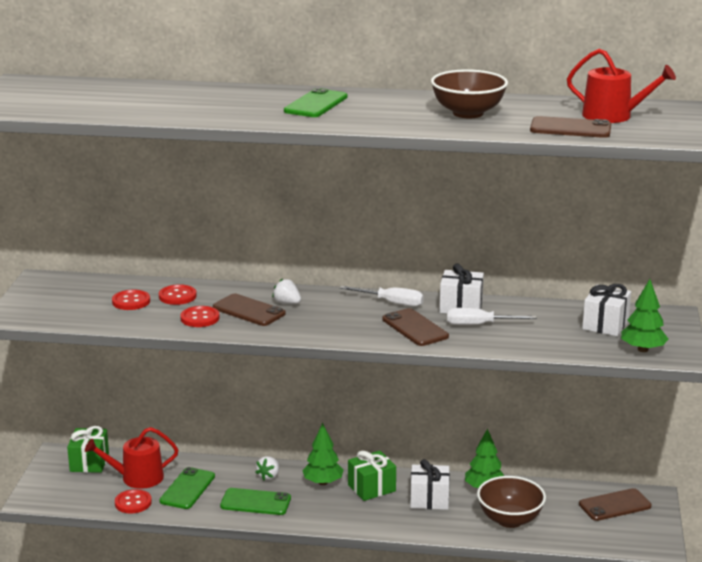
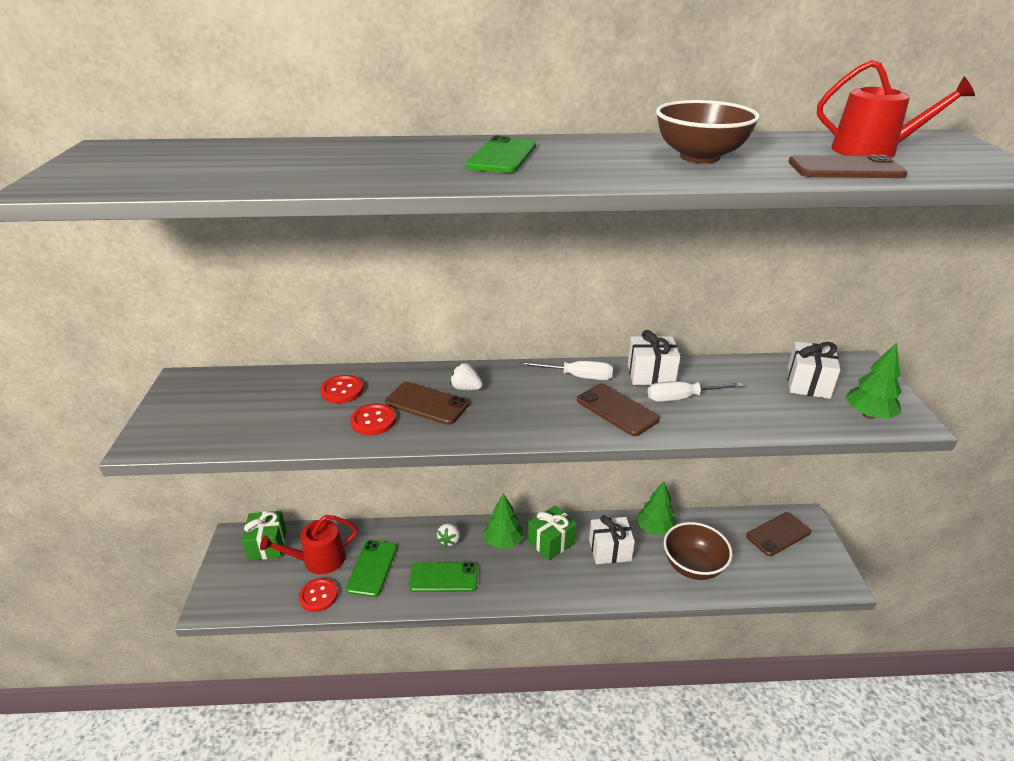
camera: 10 degrees left, 10 degrees up
(131, 301) = (289, 404): red button -> none

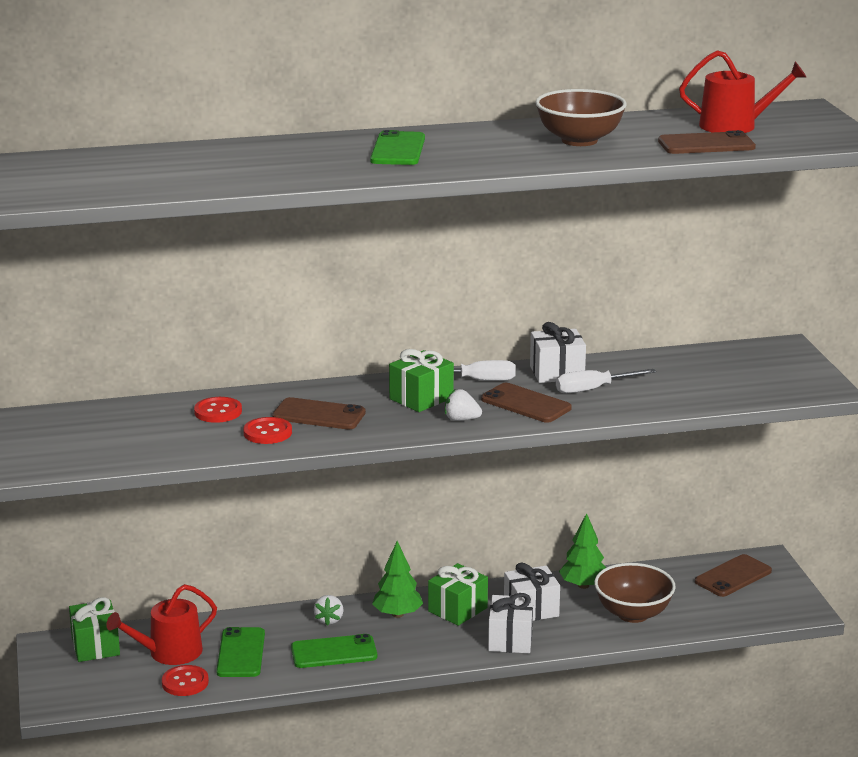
camera: 10 degrees left, 10 degrees down
(466, 388) = (356, 399): white strawberry -> white strawberry (461, 419)
(523, 393) = (421, 398): none -> green gift
(808, 384) = (725, 367): white gift -> white gift (510, 639)
(868, 415) = (784, 388): green tree -> none

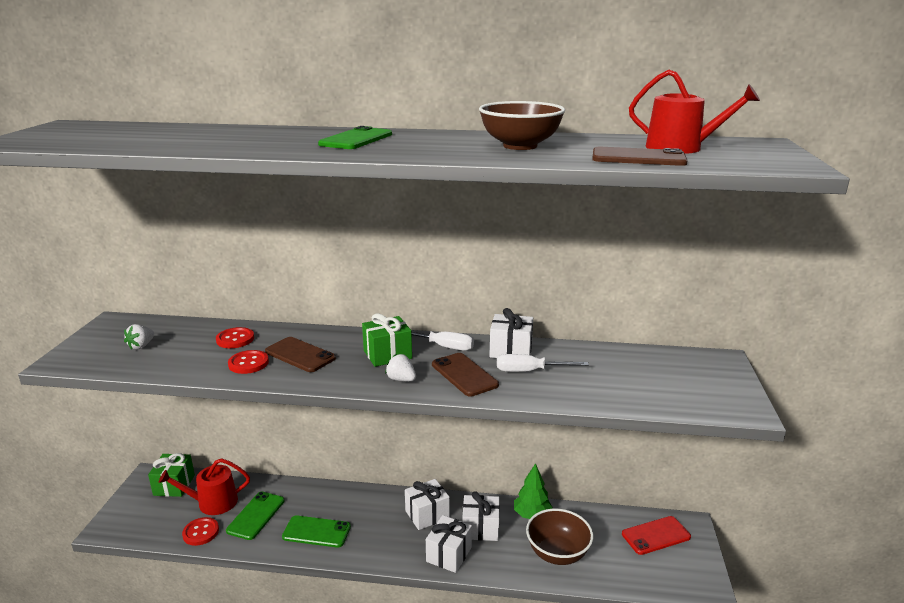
camera: 20 degrees right, 0 degrees up
(329, 620) = (334, 501): white strawberry -> white strawberry (141, 346)
(397, 614) = (382, 508): green tree -> none
(457, 609) = (427, 514): green gift -> white gift
(733, 576) = (656, 535): brown phone -> red phone

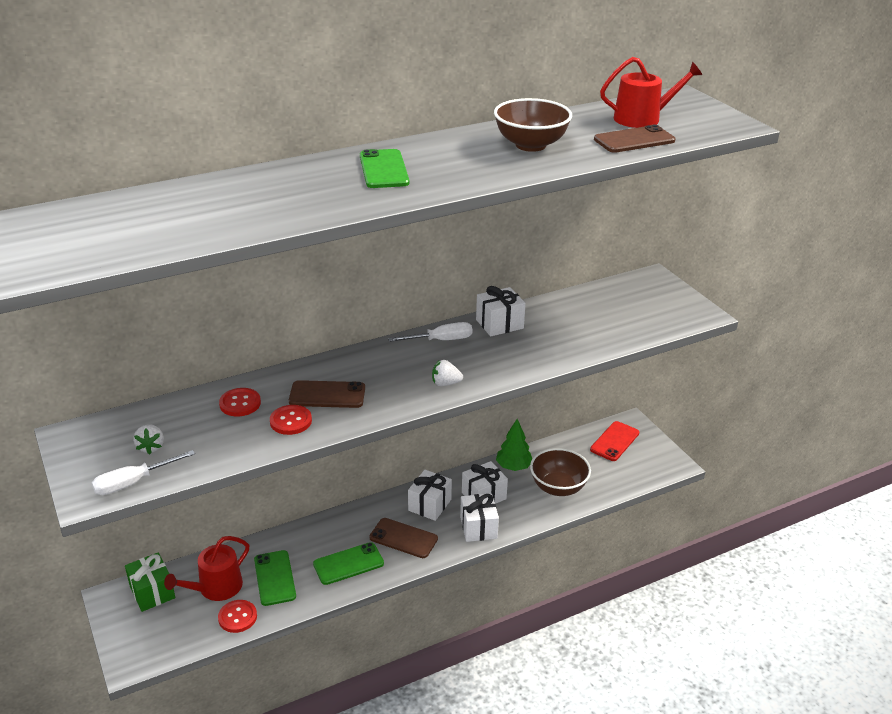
camera: 35 degrees left, 10 degrees up
(387, 354) = (404, 365): green gift -> none
(464, 375) = (489, 360): brown phone -> brown phone (403, 538)
(530, 371) = (534, 337): white screwdriver -> white screwdriver (133, 482)

